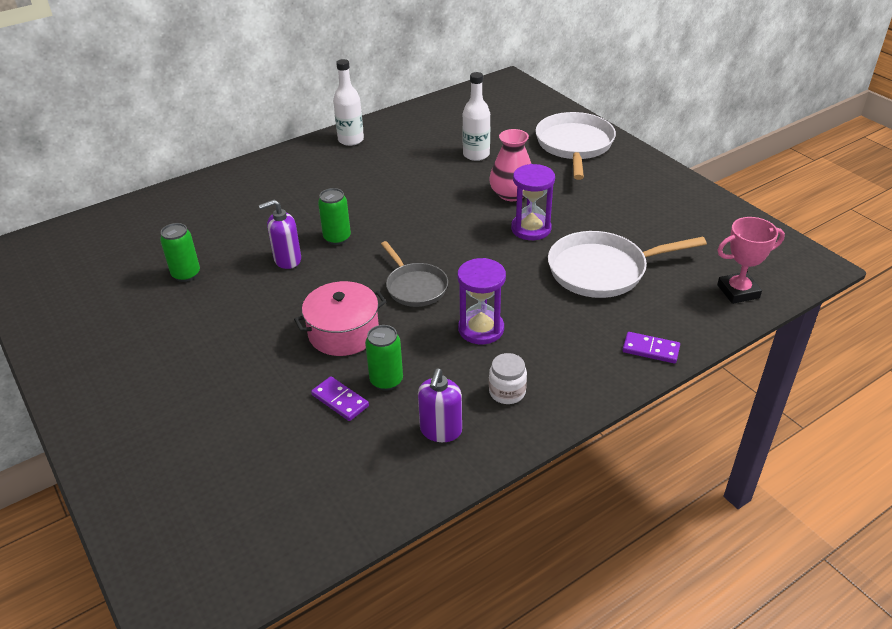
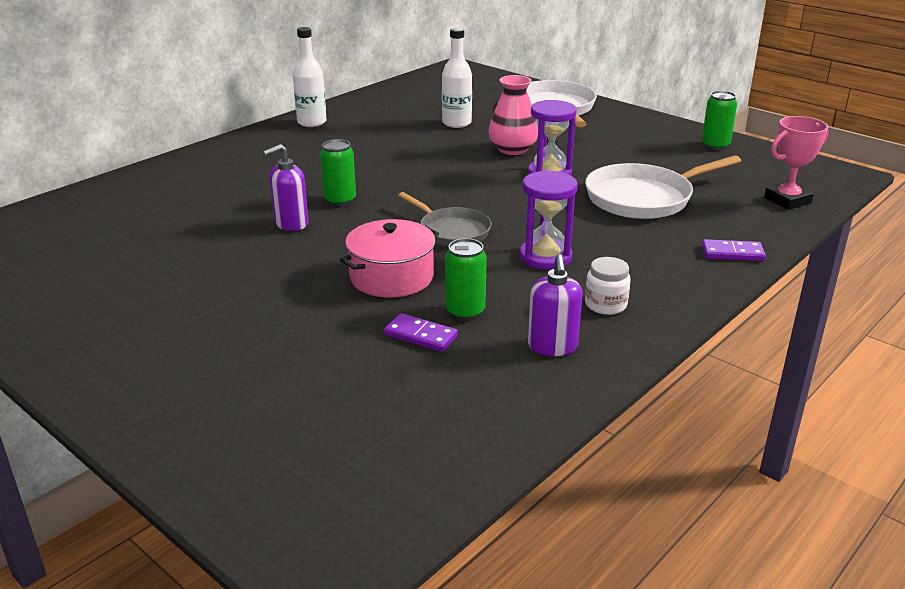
camera: 15 degrees left, 10 degrees down
(186, 274) = (172, 248): green can -> green can (715, 145)

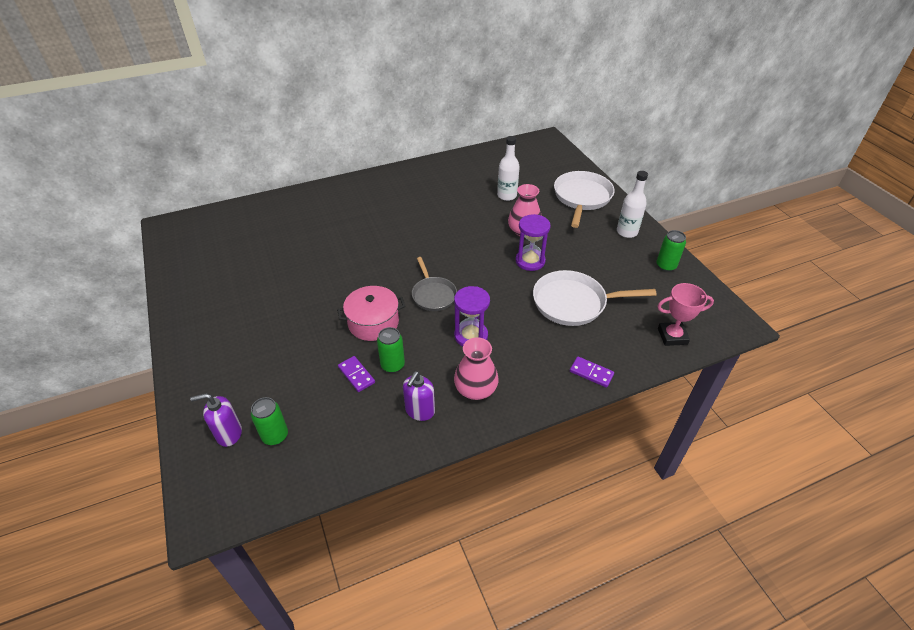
camera: 25 degrees right, 15 degrees up
(291, 223) = (350, 260): purple soap dispenser -> purple soap dispenser (229, 434)
(312, 122) = (420, 172): white bottle -> white bottle (627, 232)
(340, 200) = (389, 248): green can -> green can (275, 436)
(605, 305) = (475, 389): white jar -> pink vase

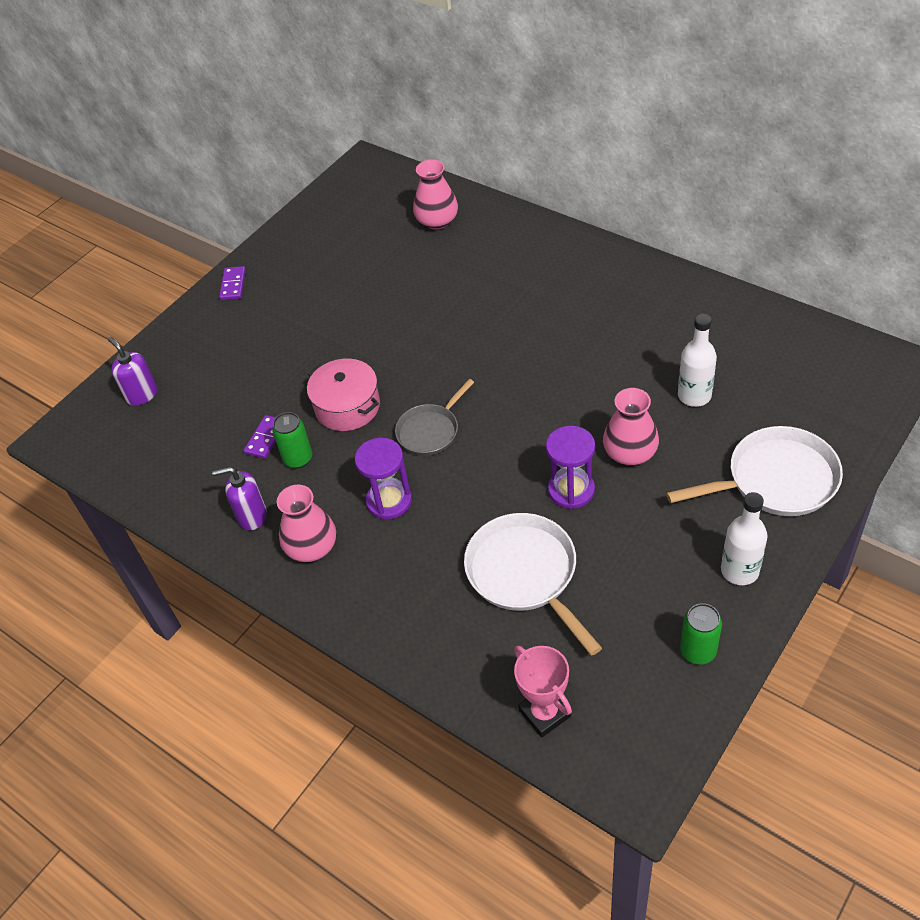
camera: 65 degrees right, 5 degrees up
(266, 220) = (437, 221): none -> pink vase
(275, 436) = (158, 427): green can -> none
(591, 373) = (410, 647): purple domino -> purple domino (233, 285)

